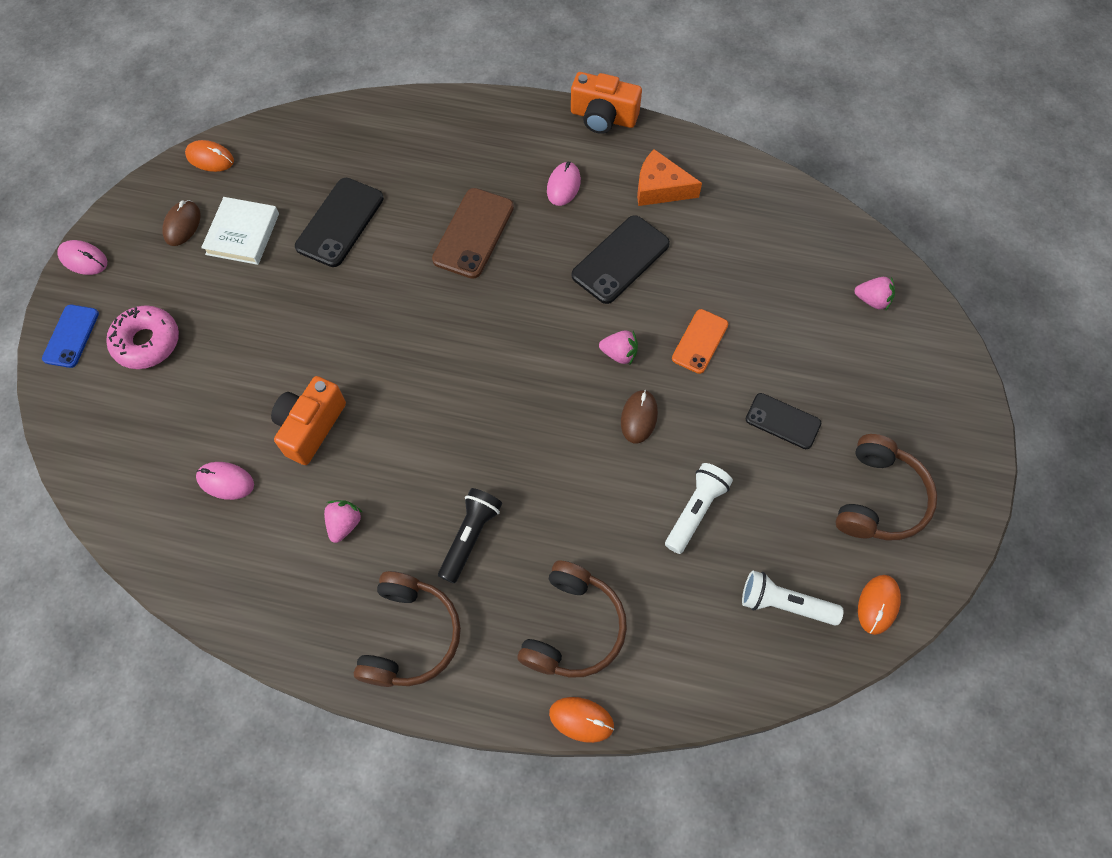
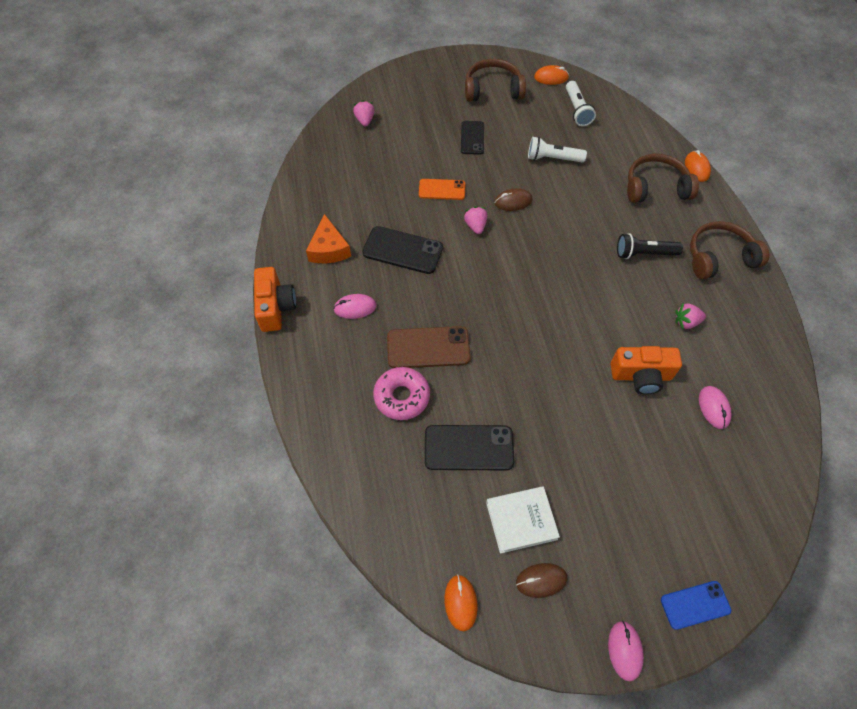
camera: 115 degrees left, 5 degrees down
(147, 342) = (658, 535): pink donut -> pink donut (402, 397)

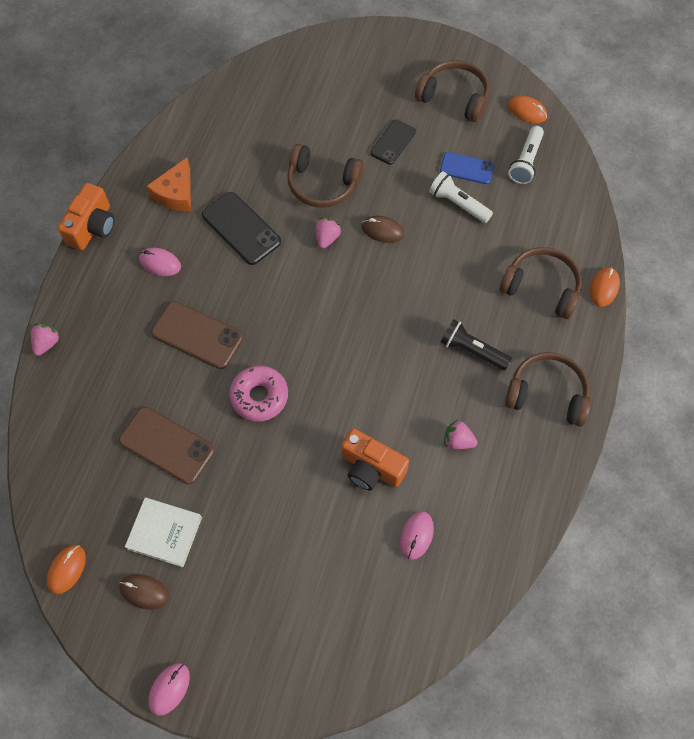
camera: 30 degrees right, 5 degrees up
(365, 120) = (300, 73): pink strawberry -> pink strawberry (47, 343)
(402, 397) = (142, 368): pink donut -> pink donut (259, 396)
(442, 189) = (322, 184): orange phone -> brown headphones
(468, 447) = (167, 445): black phone -> brown phone
(695, 605) = (257, 691): blue phone -> blue phone (466, 168)

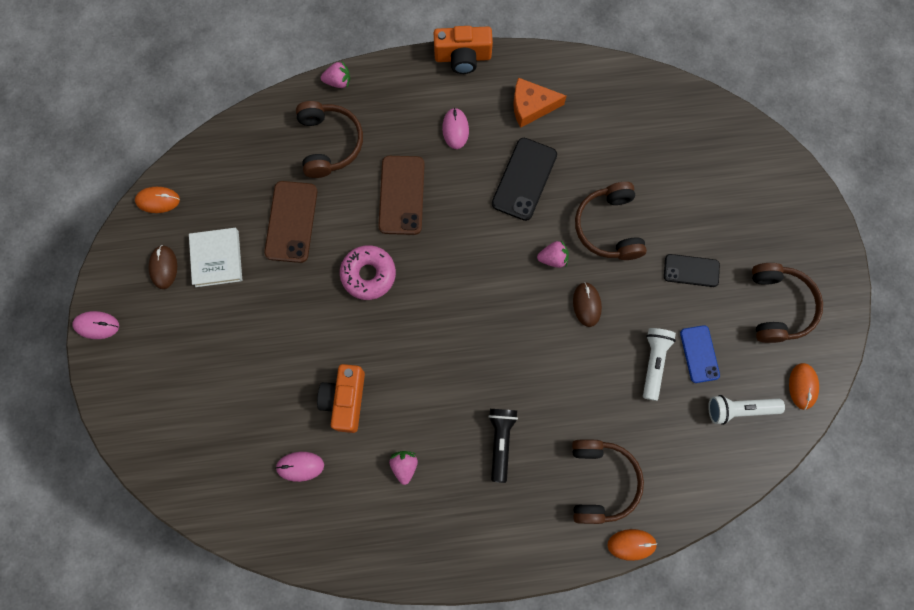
camera: 65 degrees right, 10 degrees up
(547, 394) = (488, 531): brown headphones -> brown headphones (329, 143)

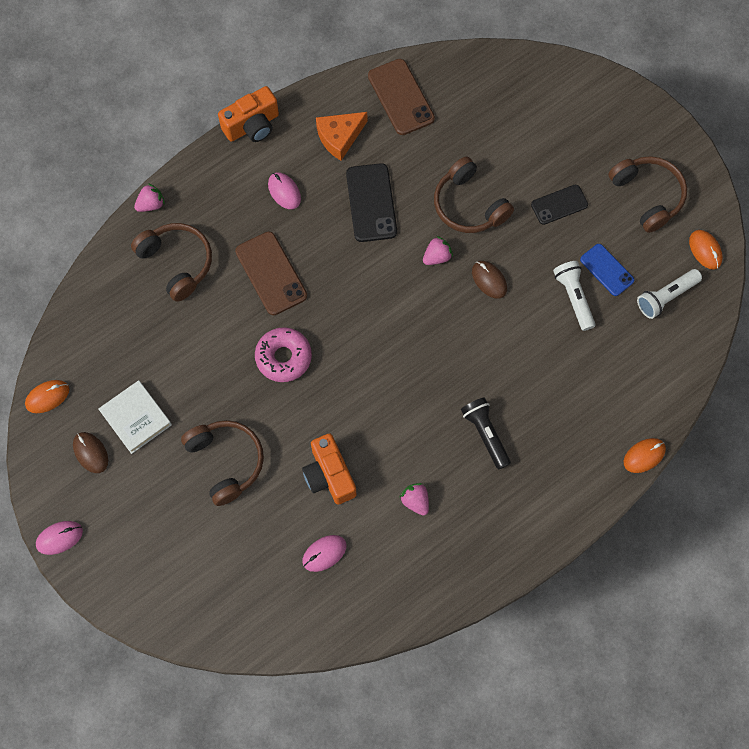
camera: 30 degrees left, 5 degrees down
(291, 222) = (185, 349): brown phone -> brown phone (401, 97)
(600, 481) = (588, 419): brown headphones -> brown headphones (226, 462)

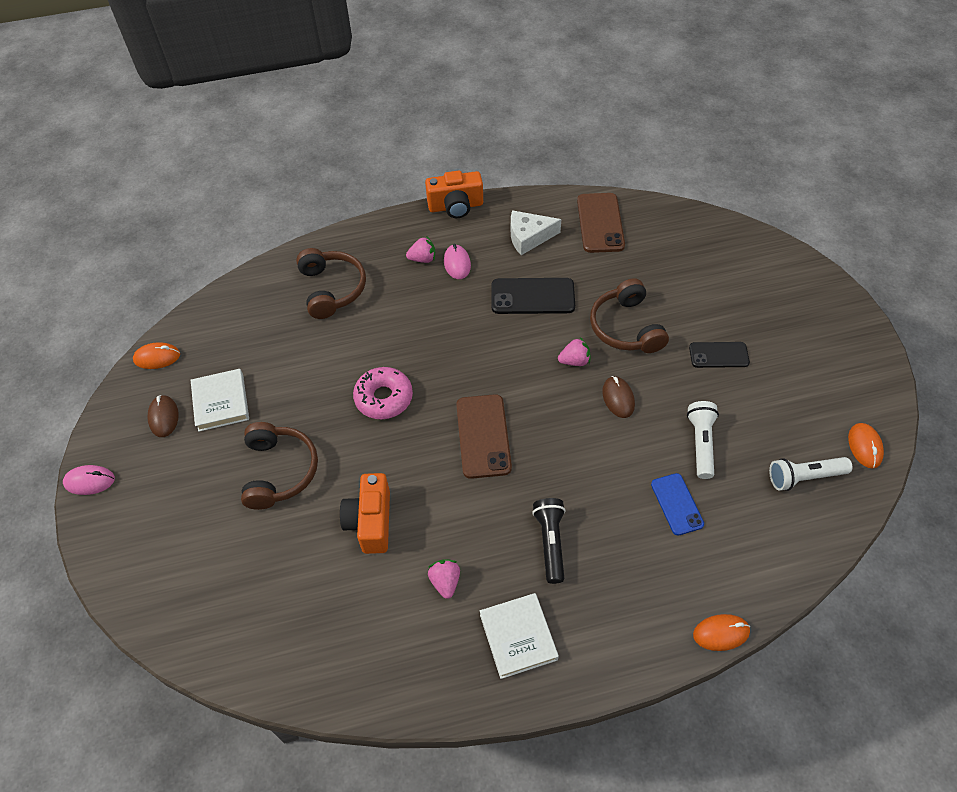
camera: 25 degrees right, 15 degrees down
(151, 204) = (336, 238): pink strawberry -> pink strawberry (423, 259)
(271, 273) = (410, 324): brown phone -> brown phone (483, 436)
(324, 553) = (325, 597): pink mouse -> none
(339, 137) = (529, 237): orange cheese -> white cheese
(371, 203) = (532, 296): black phone -> black phone turned 75 degrees clockwise
(492, 522) = (518, 637): none -> white book
(607, 270) = (747, 429): blue phone -> blue phone (677, 504)
(647, 196) = (816, 376): brown headphones -> none

